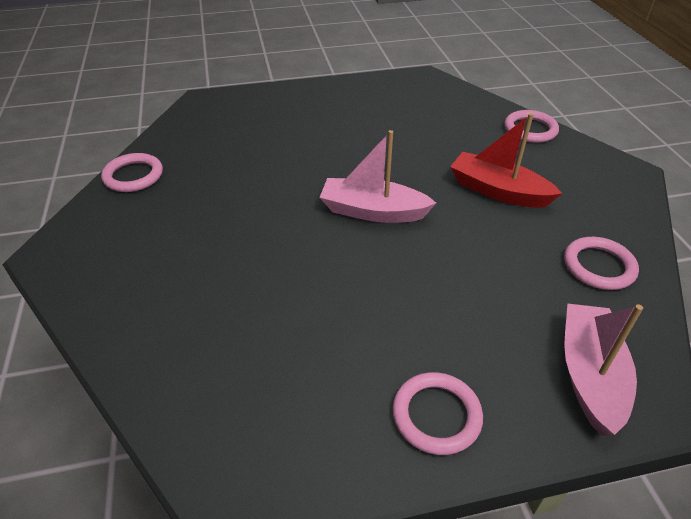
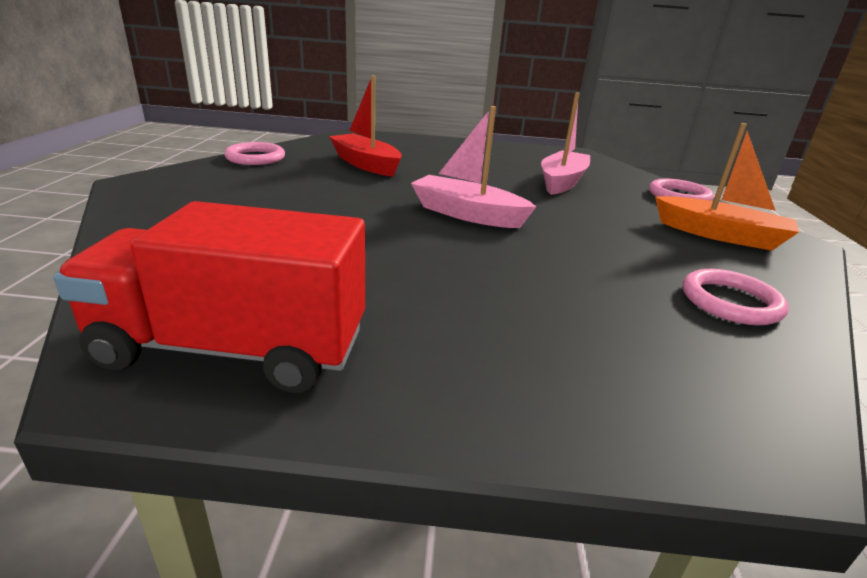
camera: 15 degrees right, 15 degrees down
(289, 435) = (233, 348): none -> red truck
(436, 415) = (432, 378): pink ring -> none
(498, 191) = (620, 226): red boat -> red boat (366, 164)
(574, 180) = (720, 235): none -> orange boat
(589, 375) = (680, 394): pink boat -> pink boat (562, 182)

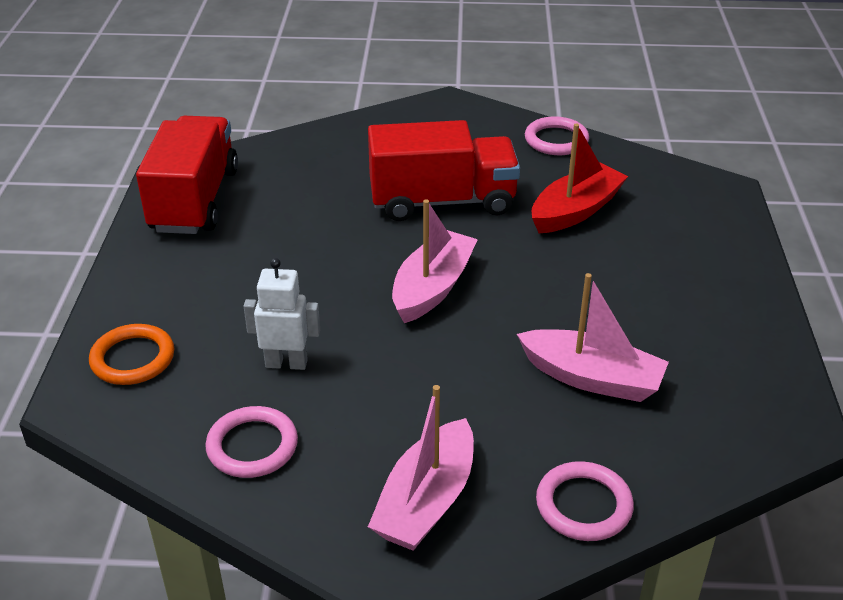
camera: 90 degrees right, 10 degrees up
(330, 200) = (442, 201): none -> red truck
(600, 281) = (286, 363): none -> white robot
(649, 394) = (133, 358): none -> orange ring
(720, 235) = (426, 501): orange boat -> pink boat

